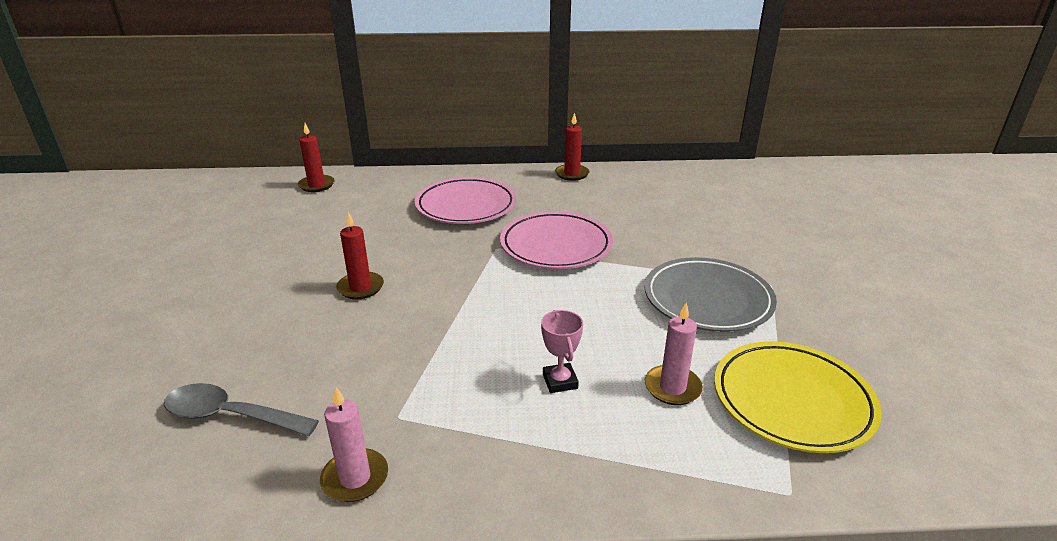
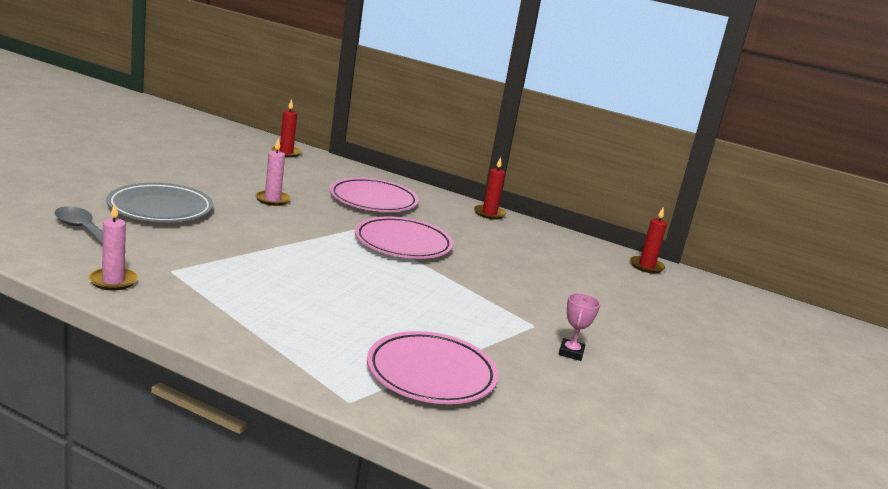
camera: 25 degrees right, 10 degrees down
(360, 288) = (235, 211): red candle -> red candle (646, 266)
(560, 381) = (290, 299): pink trophy -> pink trophy (571, 353)
(672, 387) = (358, 333): pink candle -> pink candle (272, 200)
(707, 300) = (466, 311): grey plate -> grey plate (160, 209)
(792, 401) = (431, 374): yellow plate -> pink plate

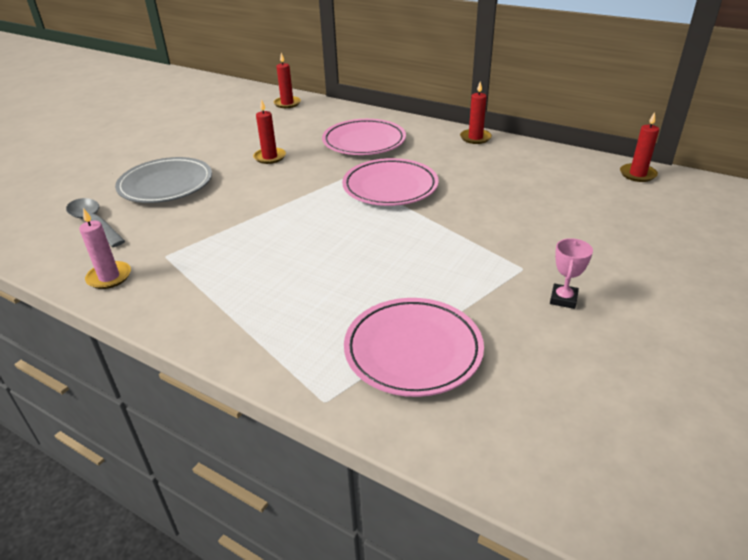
camera: 10 degrees right, 15 degrees up
(272, 200) = (270, 157): pink candle -> red candle

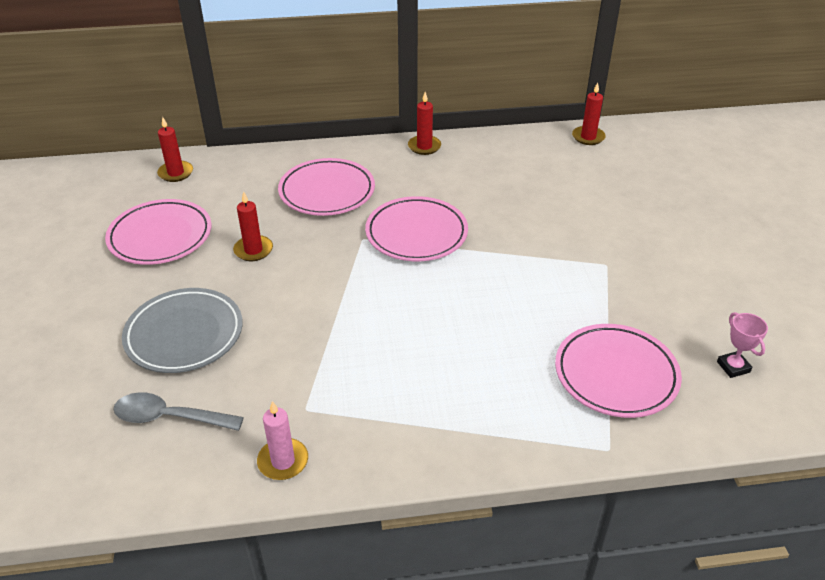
camera: 40 degrees left, 5 degrees up
(230, 132) = (160, 236): none -> pink plate
(563, 299) = (658, 277): pink trophy -> pink trophy (733, 367)

